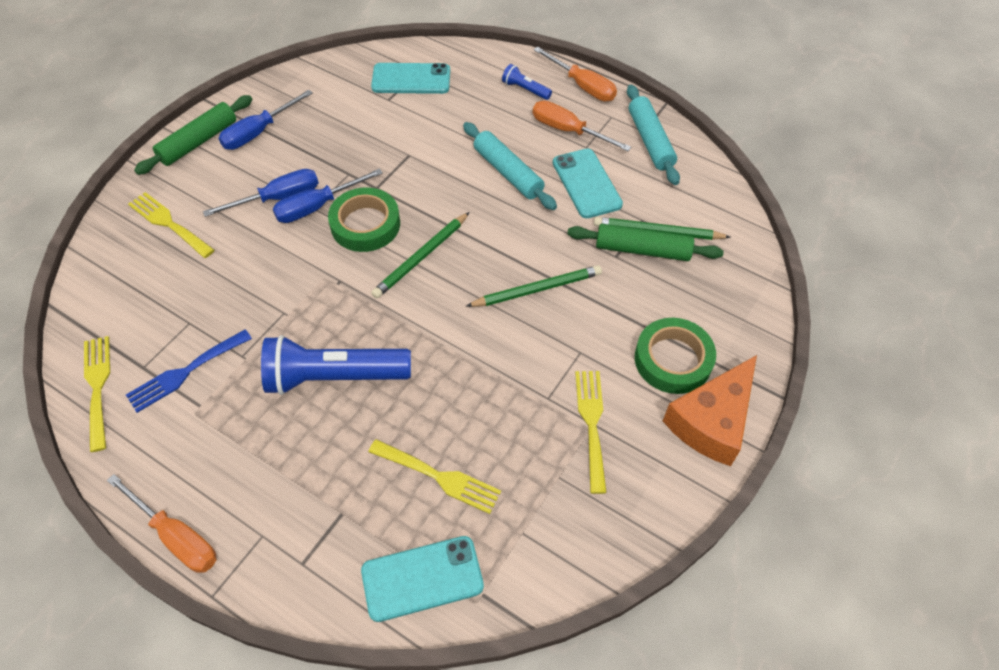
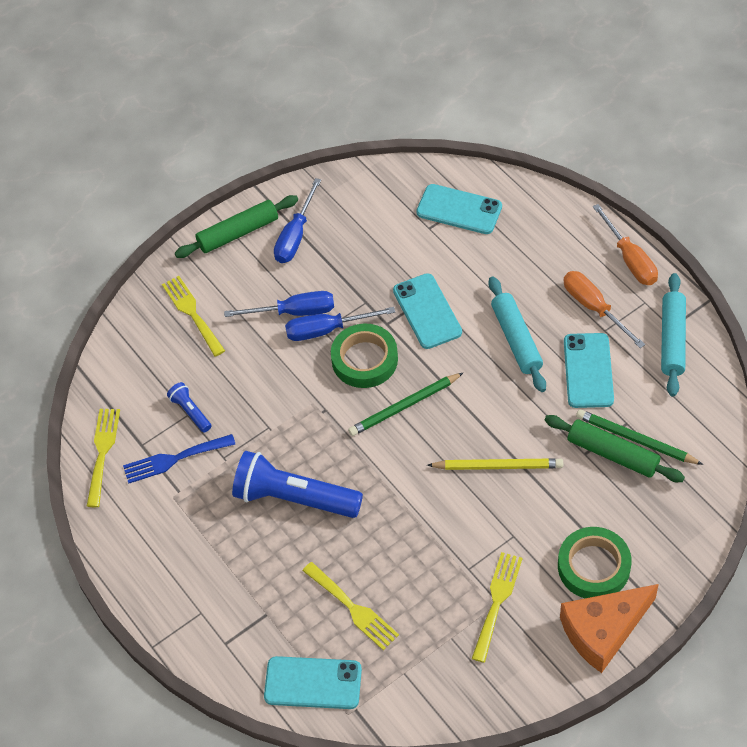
camera: 25 degrees right, 0 degrees up
(176, 536) = (136, 593): orange screwdriver -> none
(259, 132) = (295, 236): blue screwdriver -> blue screwdriver turned 45 degrees counterclockwise
(412, 168) = (427, 311): none -> turquoise phone
(525, 89) = (569, 249): blue flashlight -> blue flashlight (190, 412)
(537, 289) = (498, 466): green pencil -> yellow pencil

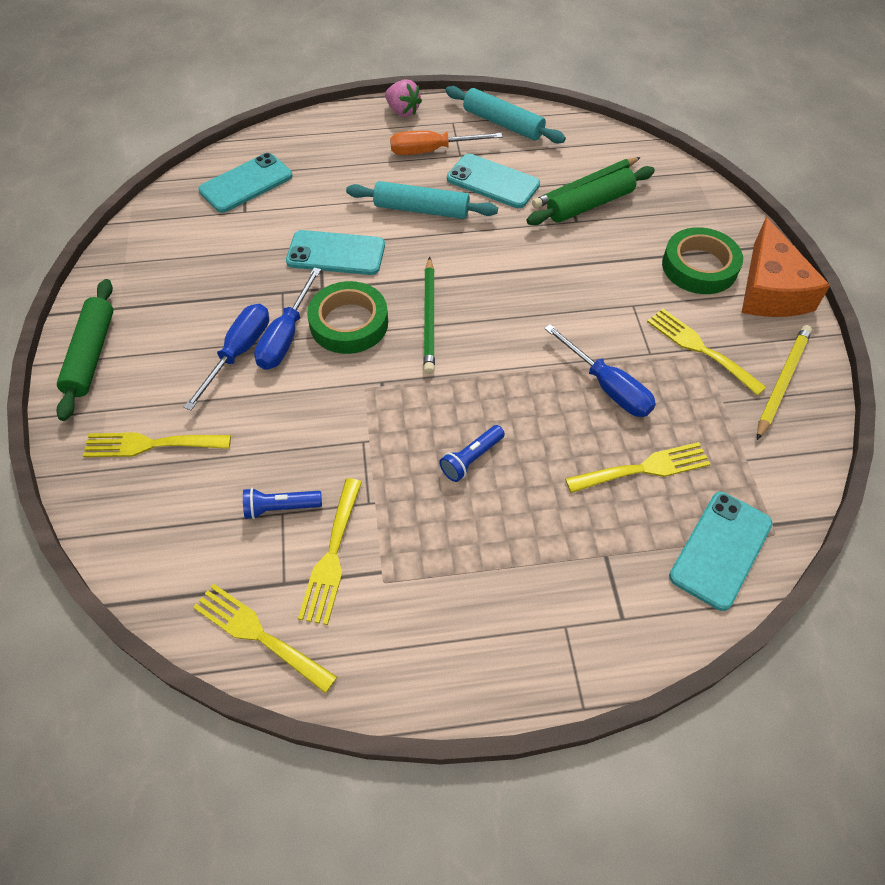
camera: 65 degrees left, 0 degrees up
(174, 459) = (332, 556): blue fork -> yellow fork
(294, 498) = (471, 459): blue flashlight -> blue flashlight, size x0.46
(295, 236) = (147, 309): blue screwdriver -> blue screwdriver (607, 386)
(498, 466) = (548, 281): yellow pencil -> yellow pencil (781, 382)
(630, 259) = (403, 111): orange screwdriver -> pink strawberry

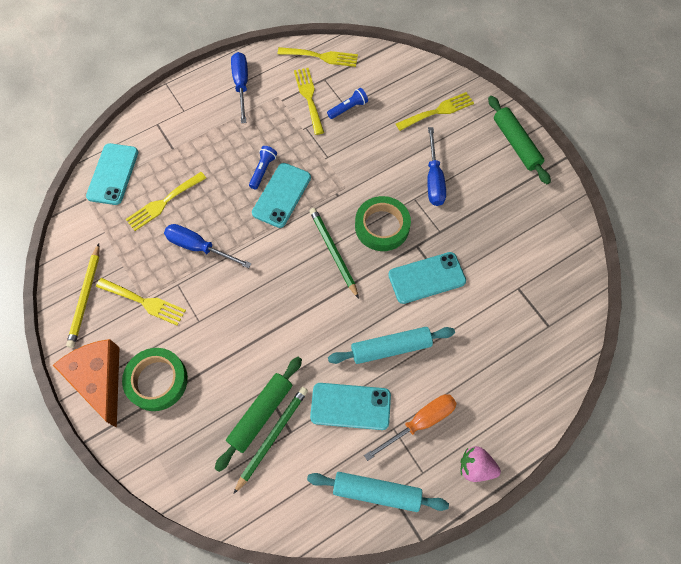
camera: 155 degrees right, 10 degrees up
(246, 183) = (539, 315): turquoise phone -> turquoise phone (282, 195)
(286, 336) = (414, 201): blue screwdriver -> blue screwdriver (241, 85)

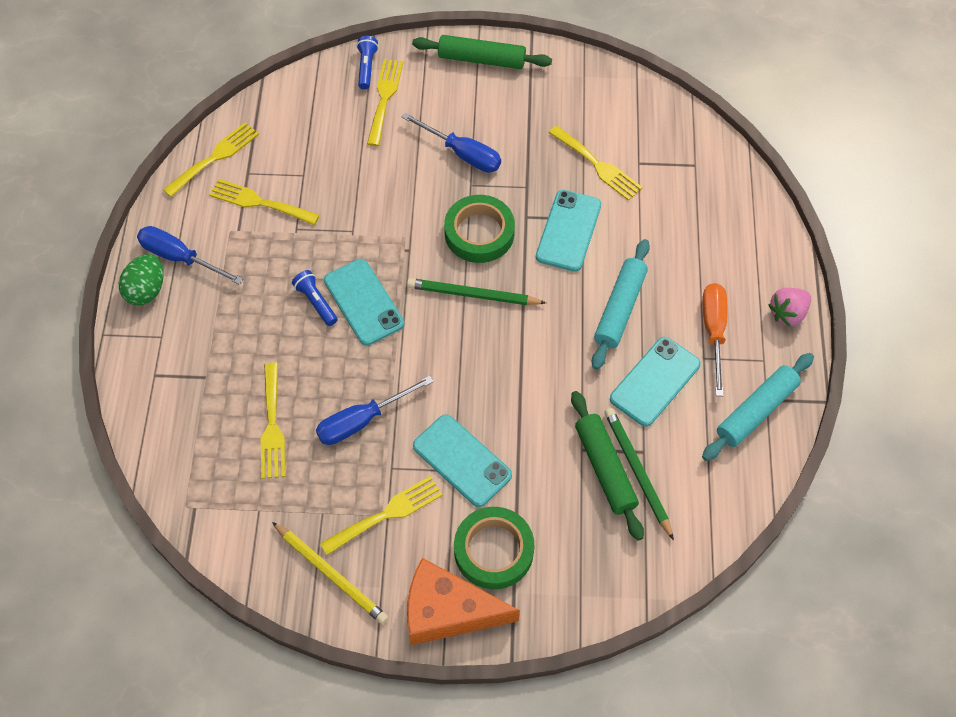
camera: 55 degrees left, 5 degrees down
(113, 174) = (185, 460): turquoise phone -> turquoise phone (462, 460)
(208, 84) = (146, 290): none -> green egg
(348, 108) = (307, 174): blue flashlight -> blue flashlight (366, 67)
(494, 263) = (598, 165): none -> yellow fork

